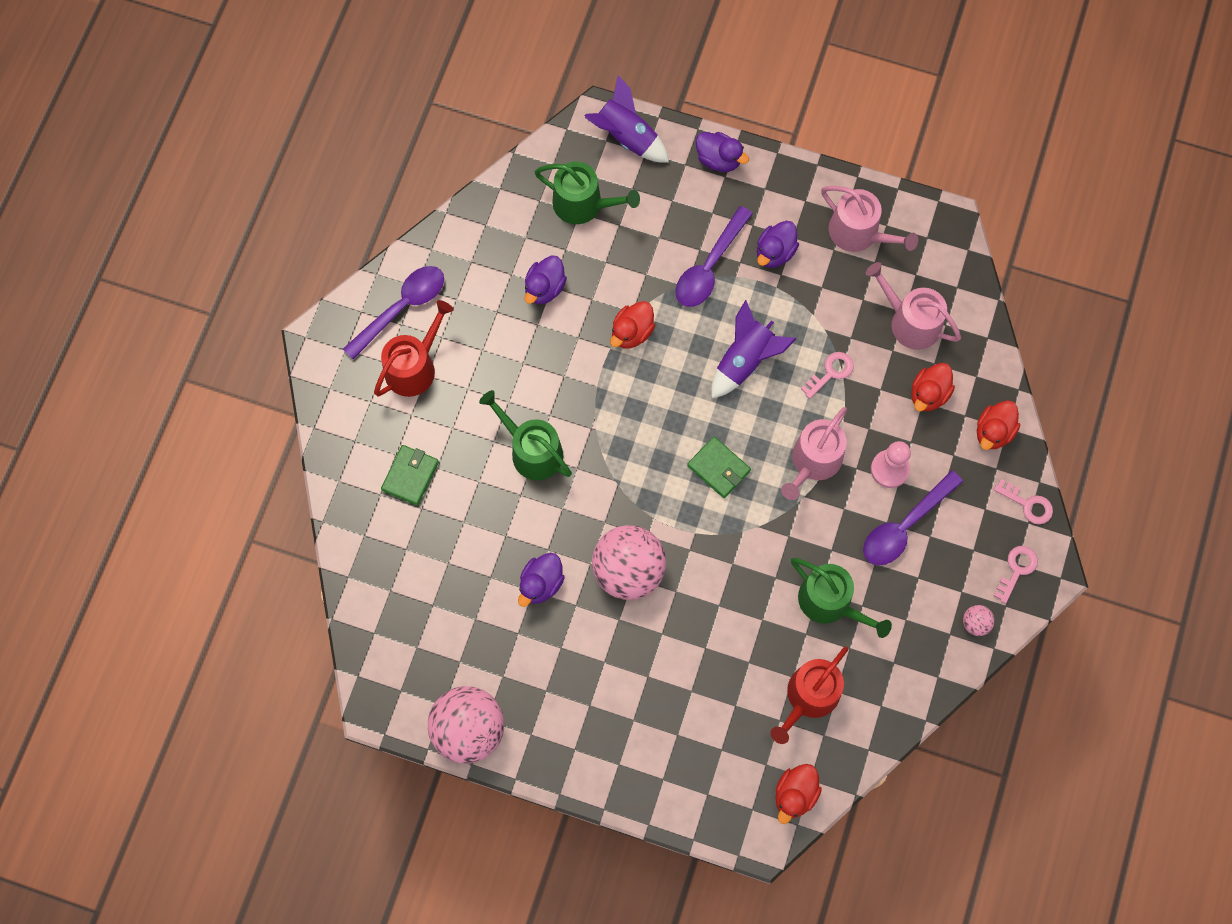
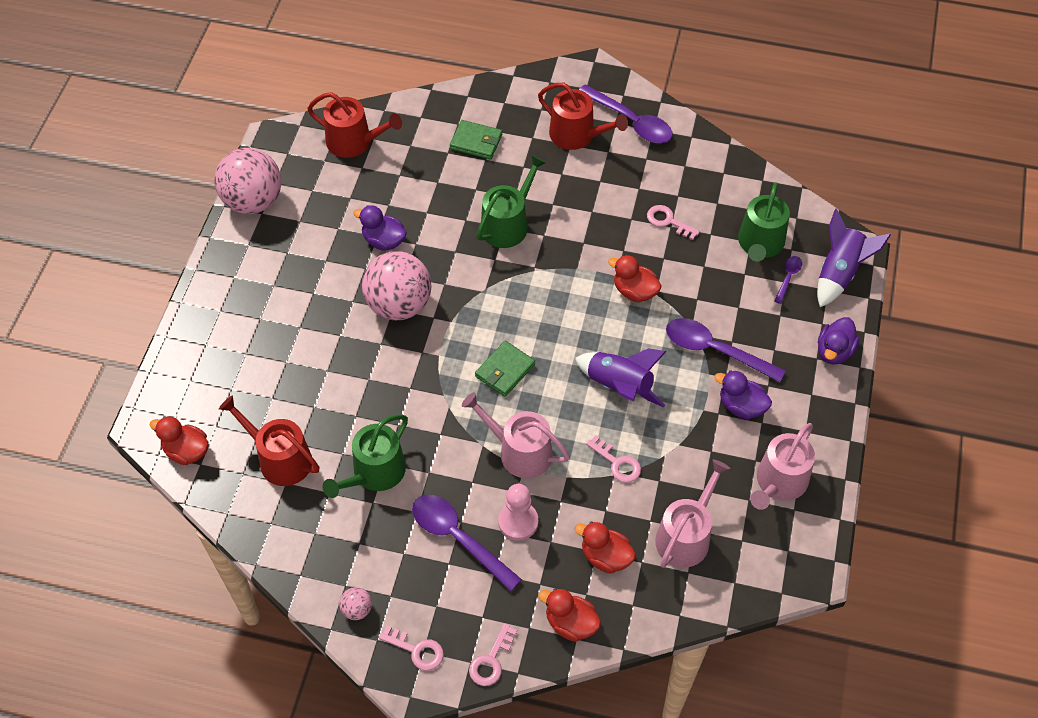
camera: 85 degrees right, 15 degrees down
(393, 612) = (354, 142): none -> red watering can
(544, 288) = (668, 221): purple duck -> pink key
(627, 185) = (788, 277): none -> purple spoon

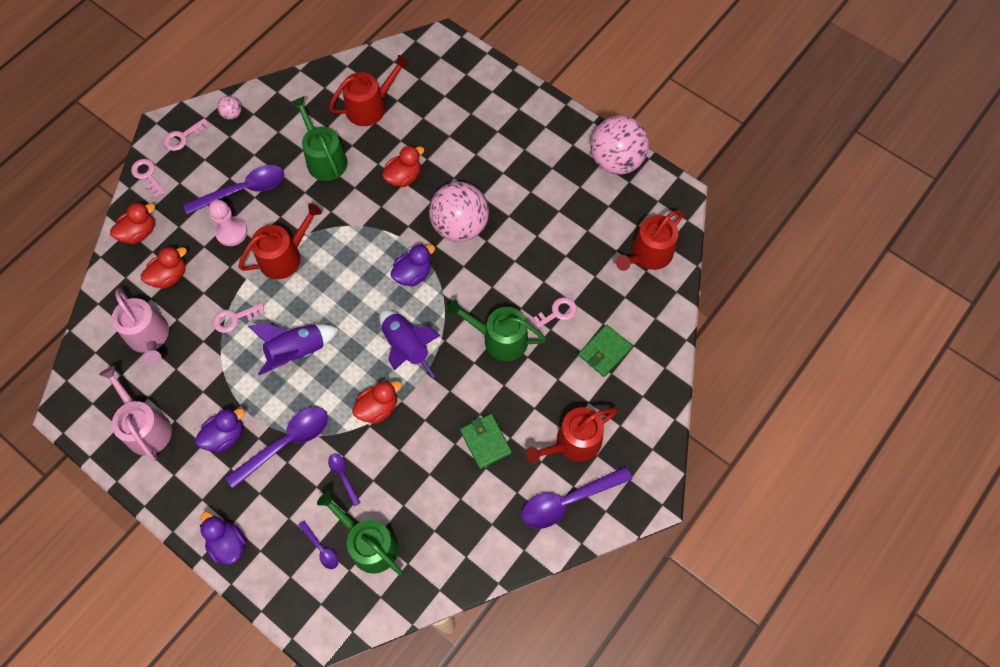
camera: 115 degrees right, 10 degrees up
(186, 451) = (408, 56): red duck -> red duck (404, 177)
(384, 241) = (529, 238): purple duck -> purple duck (413, 274)
(505, 370) = (359, 276): green wallet -> green wallet (485, 442)
(508, 224) = (499, 338): green watering can -> green watering can turned 135 degrees clockwise
(519, 451) = (285, 256): pink watering can -> red watering can
(668, 221) = (436, 474): pink key -> pink key (556, 313)
(715, 290) = (343, 476): none -> purple spoon
(839, 273) = (300, 600): purple rocket -> purple rocket (406, 347)

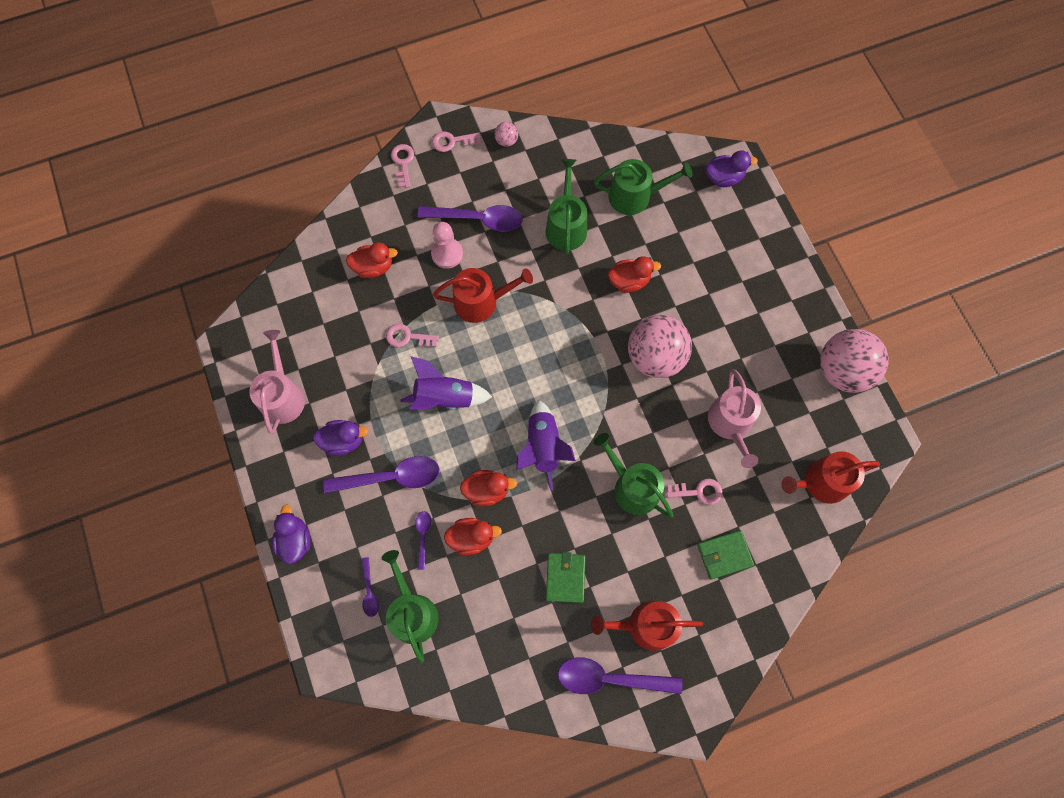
camera: 30 degrees right, 5 degrees up
(139, 232) = (369, 213): red duck -> red duck (472, 538)
(149, 337) = (328, 315): pink watering can -> pink watering can (731, 424)
(370, 107) = (635, 196): red watering can -> green watering can
(413, 274) = (587, 380): purple duck -> purple duck (724, 178)

